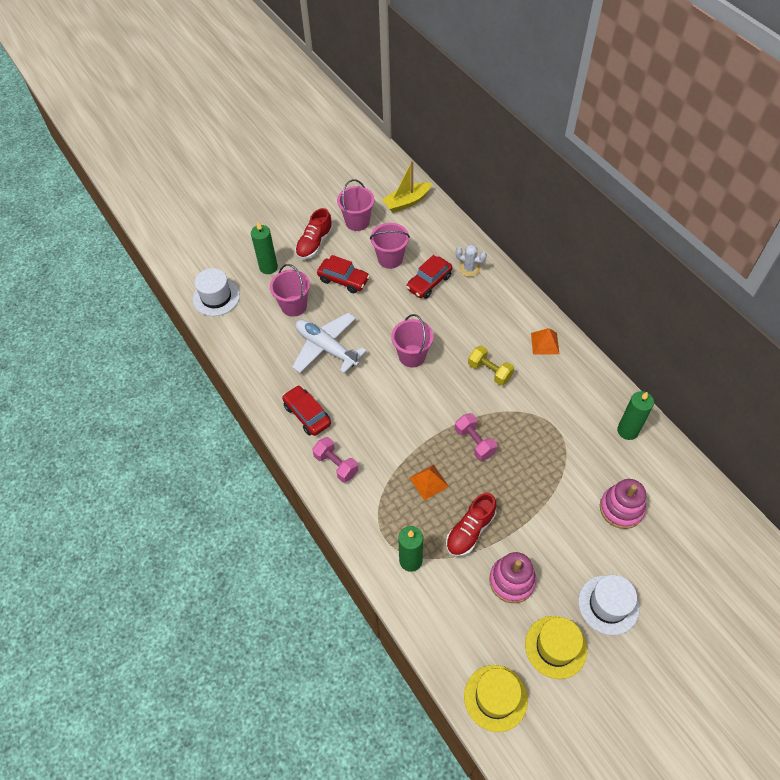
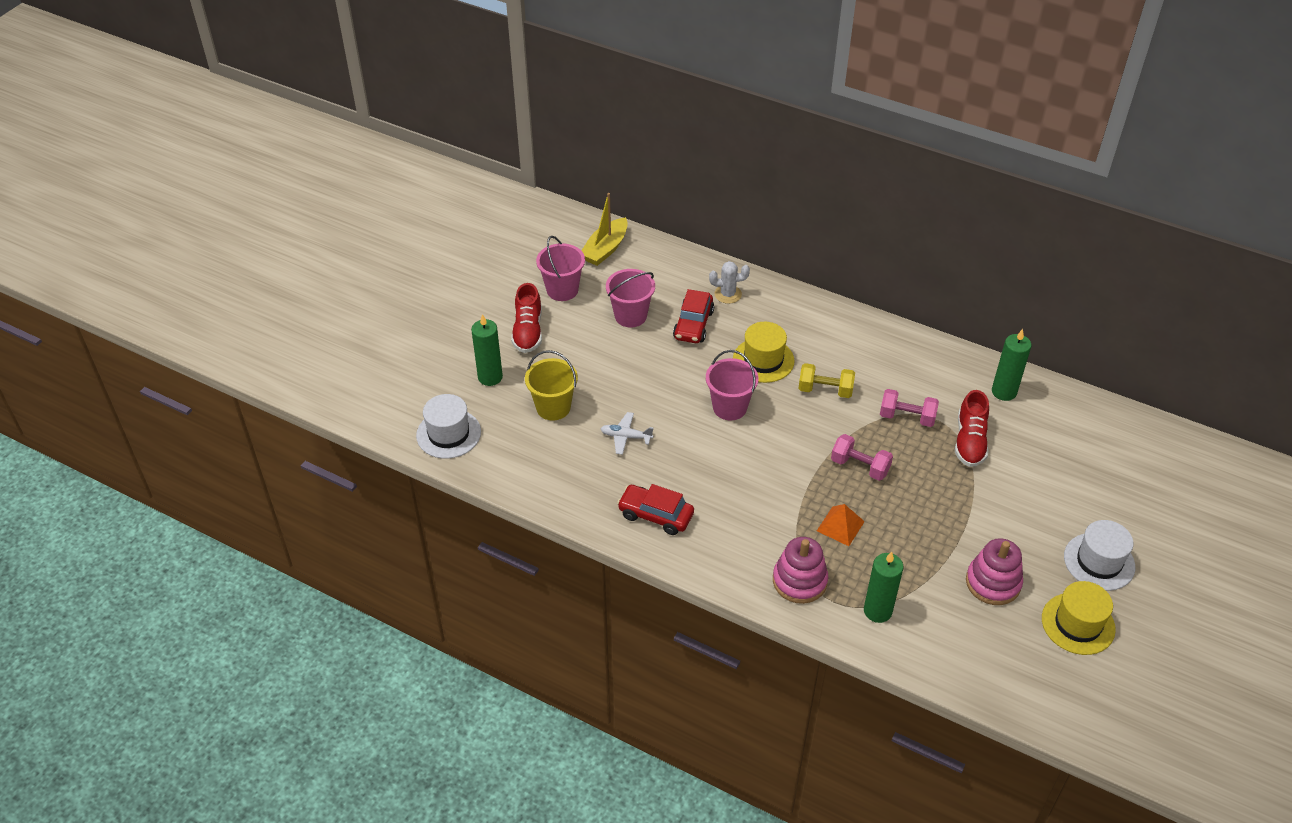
camera: 30 degrees left, 10 degrees down
(294, 306) = (553, 407): pink bucket -> yellow bucket
(326, 348) = (626, 437): white plane -> white plane, size x0.50
(336, 465) = (727, 552): pink dumbbell -> pink dumbbell (907, 417)
(343, 280) = (592, 358): red car -> none
(470, 531) = (917, 554): red shoe -> red shoe (970, 441)
(495, 698) = (1055, 698): yellow hat -> yellow hat (763, 360)
(545, 343) = (862, 340): orange pyramid -> none
(621, 508) = (1049, 467): pink stacking toy -> pink stacking toy (799, 581)

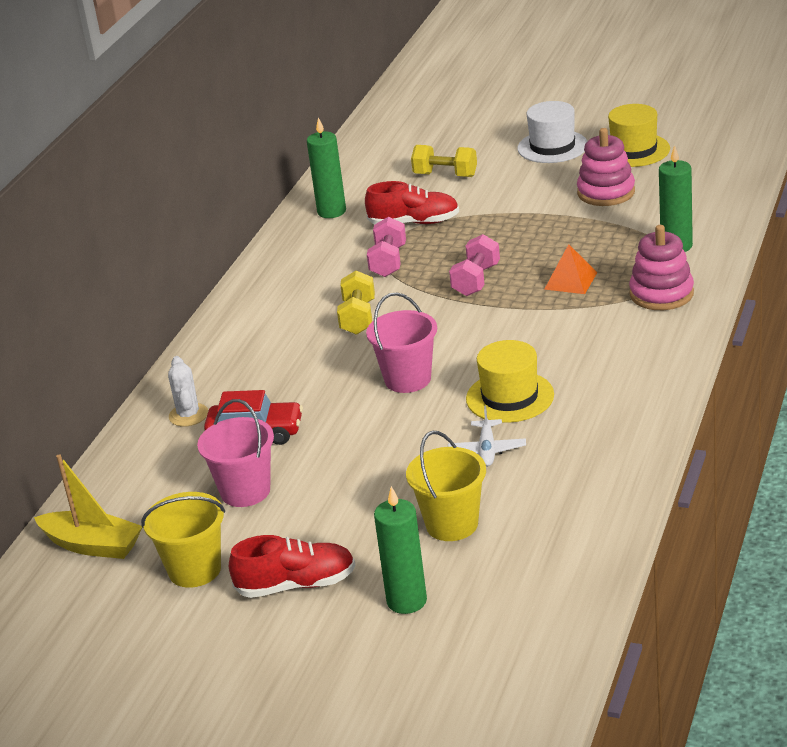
camera: 95 degrees left, 15 degrees down
(448, 434) = (538, 615): white hat -> none
(562, 290) = (194, 570): pink bucket -> yellow bucket
(655, 515) = (611, 402): red car -> none
(763, 360) = (314, 368): yellow hat -> yellow hat (510, 397)
(1055, 474) = (445, 175): none -> yellow dumbbell

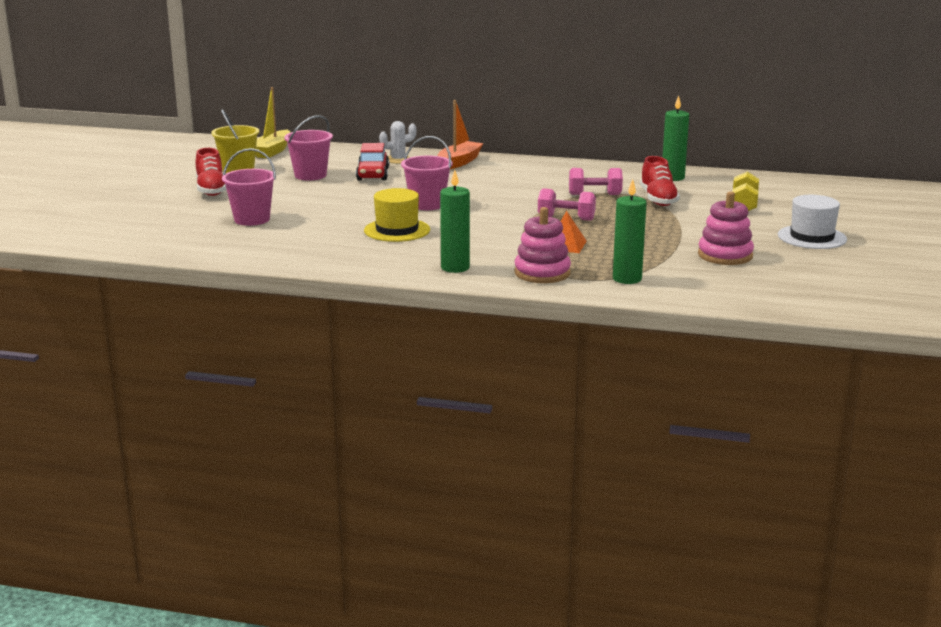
camera: 80 degrees right, 10 degrees down
(218, 362) = (459, 162): none -> orange boat
(358, 318) = (512, 190): yellow dumbbell -> none
(406, 601) = (181, 212): green candle -> green candle (455, 268)
(452, 524) = (252, 219): yellow bucket -> pink bucket
(487, 450) = (332, 226): white plane -> none
(634, 150) = (816, 265): yellow hat -> none

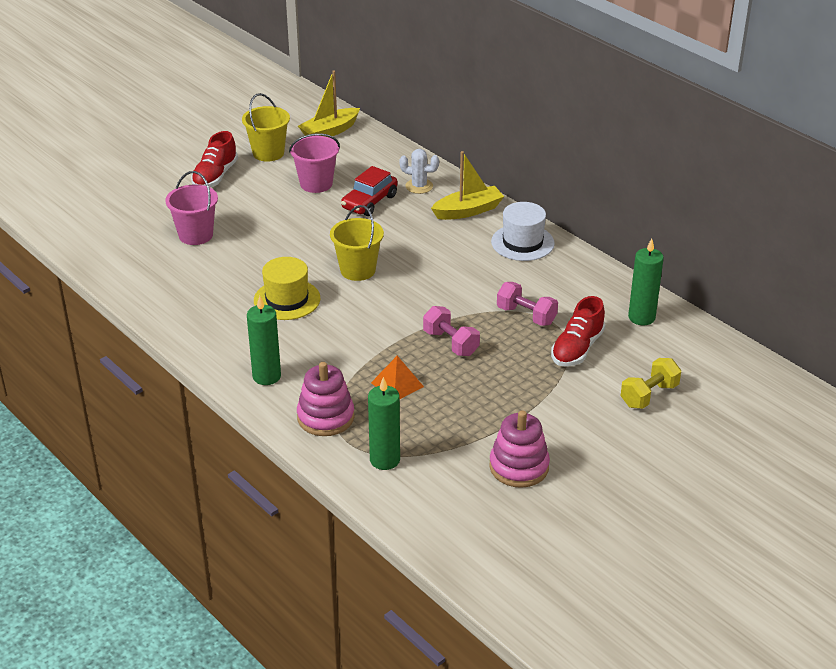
camera: 35 degrees right, 15 degrees up
(427, 204) = (358, 270): pink bucket -> yellow bucket
(459, 162) = (468, 211): orange boat -> yellow boat
(812, 237) = (645, 478): white hat -> white hat (522, 242)

